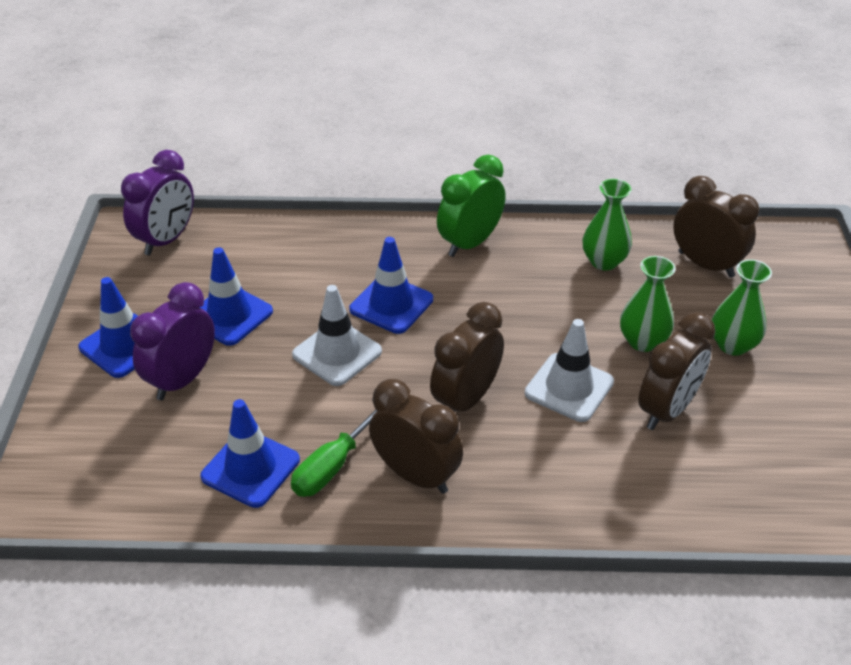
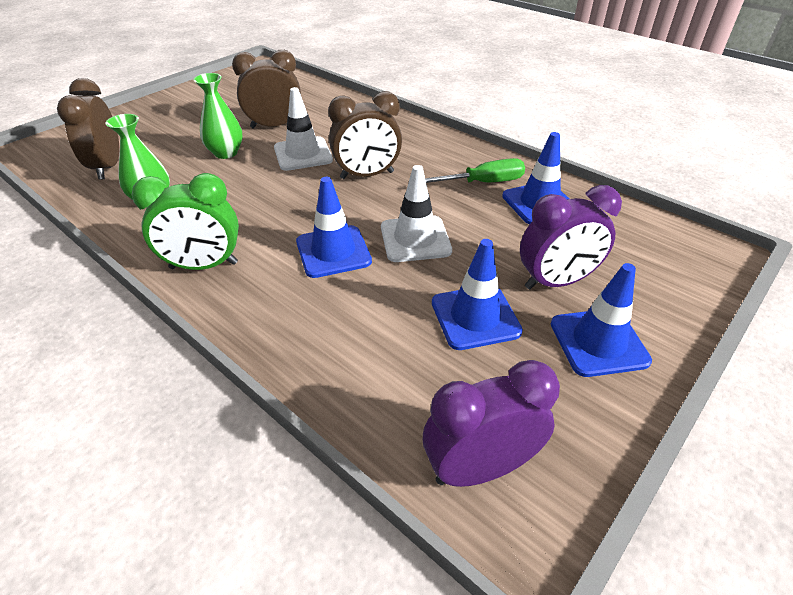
camera: 140 degrees left, 0 degrees up
(416, 475) = (441, 159): brown clock -> none
(732, 345) = (189, 131): green vase -> none

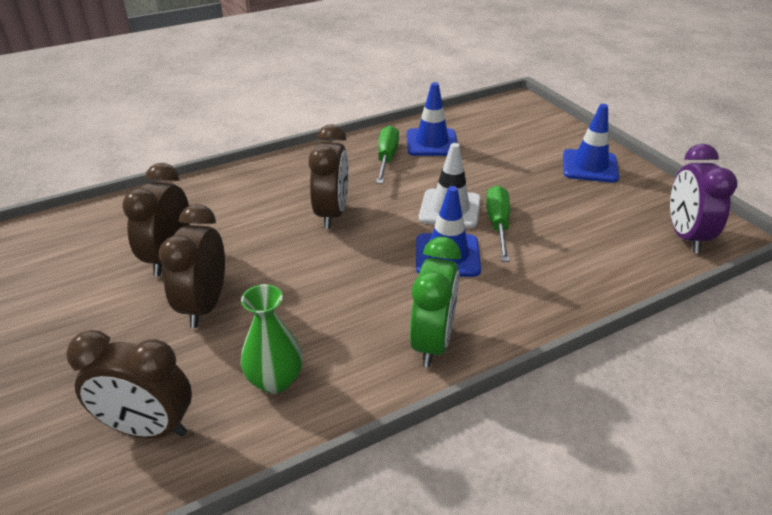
camera: 70 degrees left, 5 degrees down
(226, 153) = (204, 306): green vase -> brown clock
(303, 154) = (257, 247): white traffic cone -> none
(405, 277) = (498, 224): none -> green screwdriver
(475, 317) = (554, 204): blue traffic cone -> none
(556, 282) = (527, 163): purple clock -> none

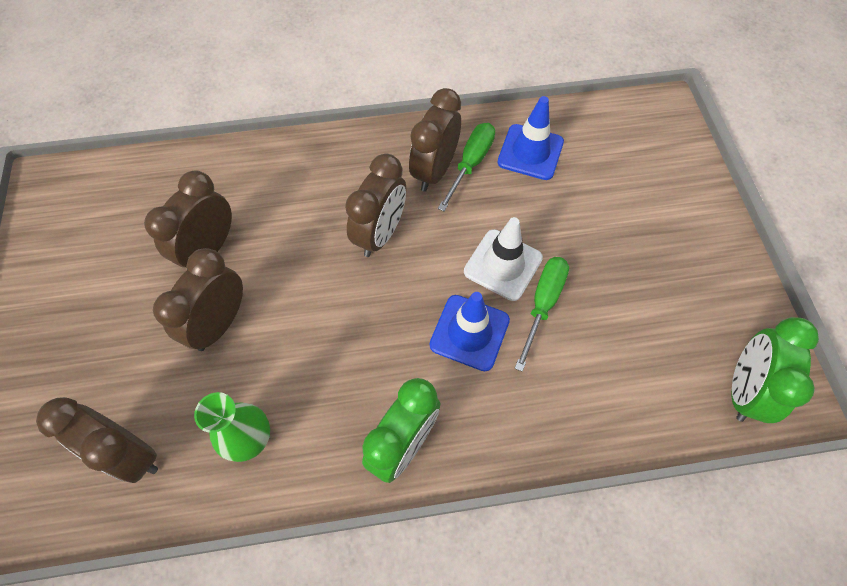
camera: 20 degrees right, 25 degrees up
(358, 168) = (434, 171): none -> brown clock
(589, 166) = (692, 244): blue traffic cone -> none
(685, 236) = (742, 389): purple clock -> green clock

